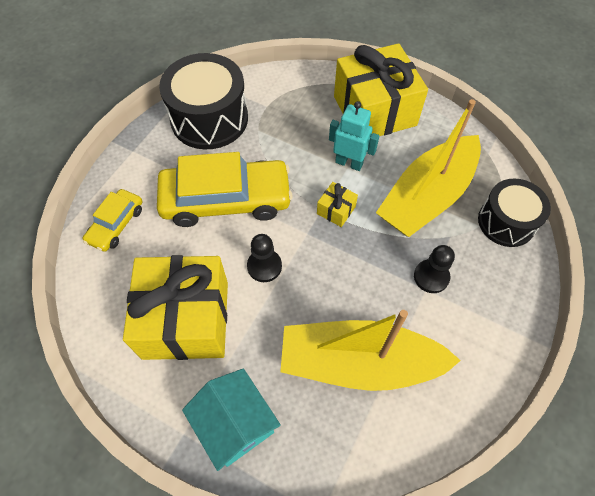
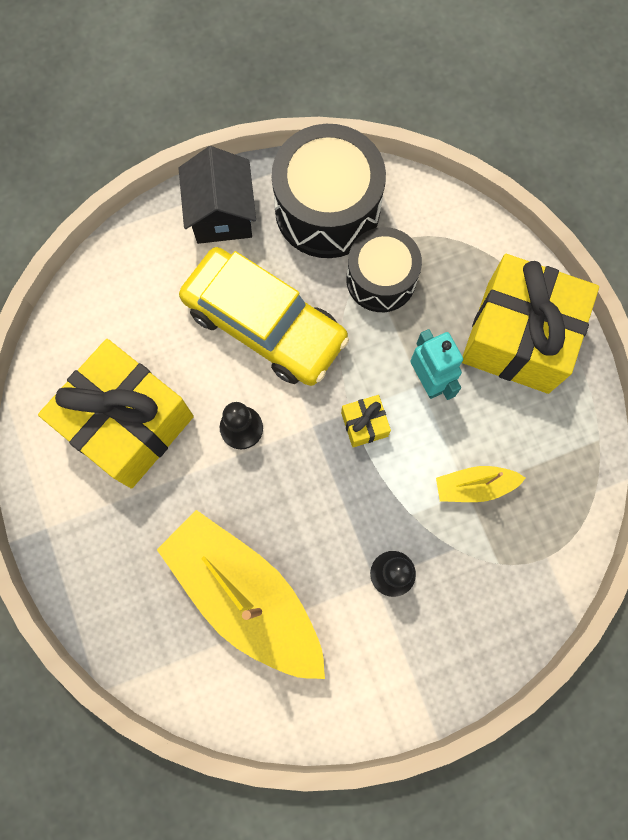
camera: 40 degrees right, 15 degrees up
(116, 224) = (140, 269): yellow car -> none
(145, 161) = (222, 214): none -> black house
(235, 424) = (94, 557): turquoise house -> none
(427, 197) = (474, 486): yellow boat -> yellow boat, size x0.45
(506, 222) = (531, 583): black drum -> black drum (381, 279)

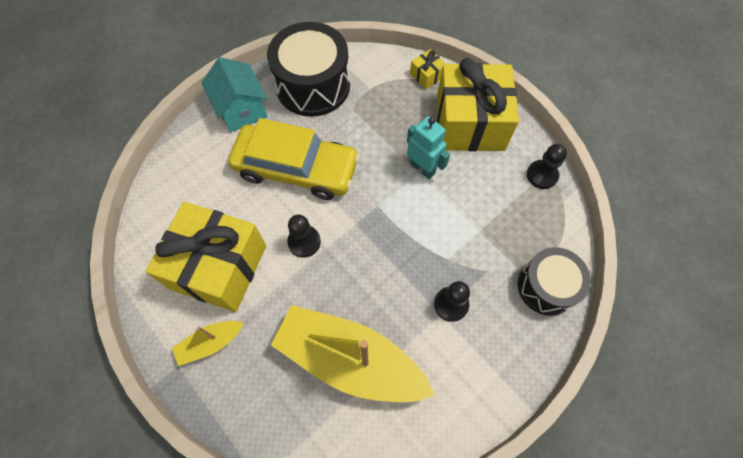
camera: 20 degrees left, 10 degrees down
(222, 214) = (241, 109): black house -> turquoise house
(364, 424) = (390, 210): yellow gift -> yellow gift (427, 75)
(381, 279) = (365, 116): black drum -> black drum (546, 287)
(474, 486) = (482, 225): yellow boat -> yellow boat (210, 343)
(583, 445) = (542, 175): none -> black pawn

